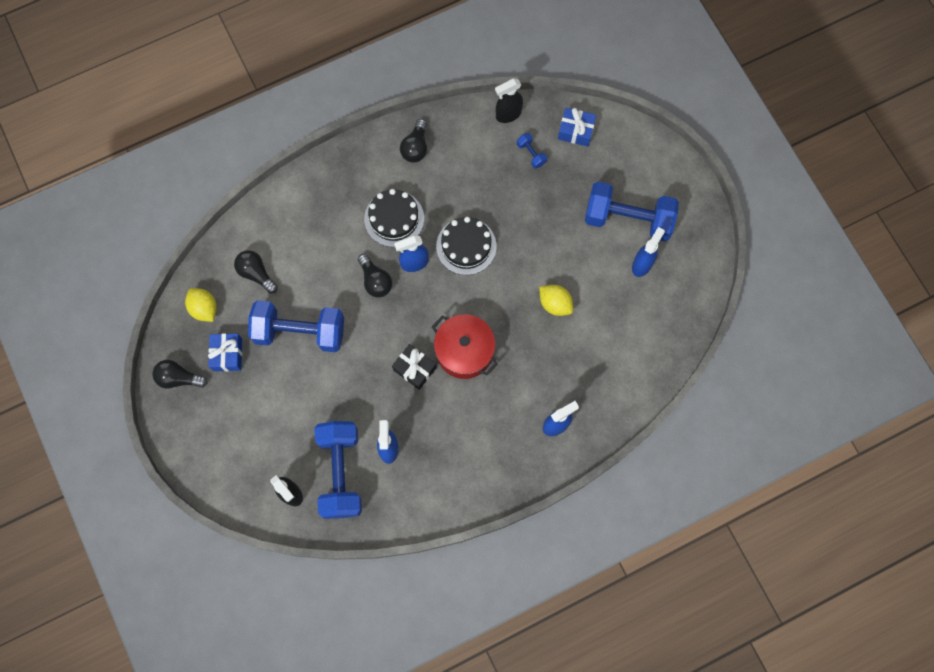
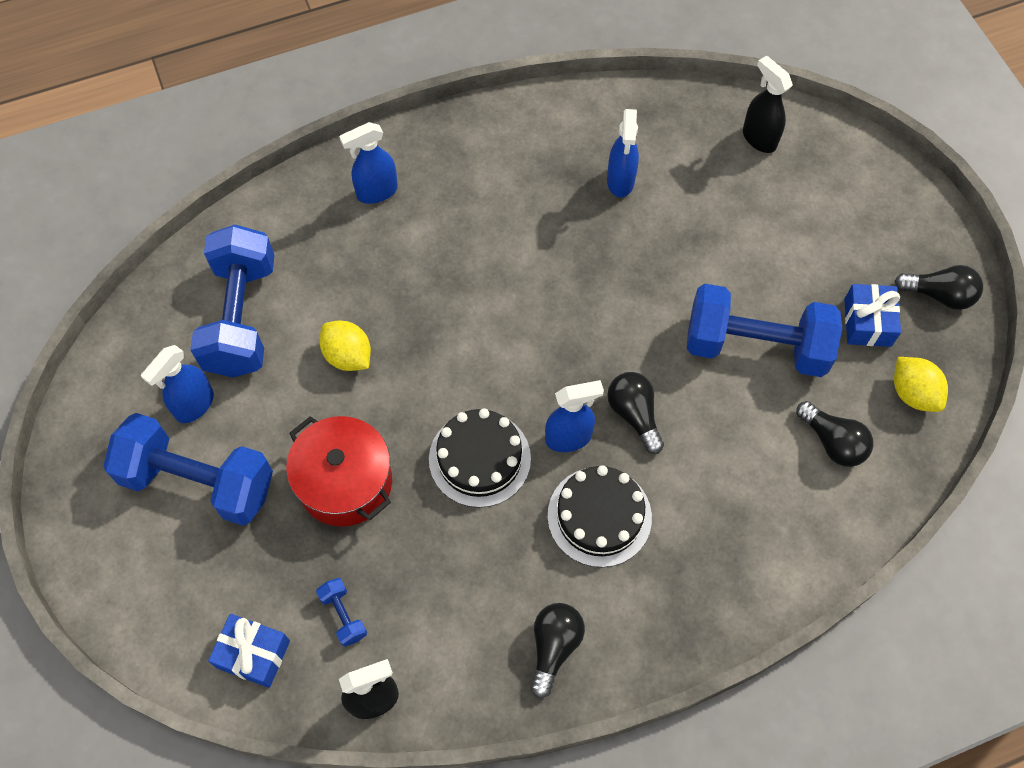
camera: 175 degrees left, 10 degrees down
(340, 472) = (689, 157): blue dumbbell -> blue dumbbell (241, 317)
(414, 369) = (577, 280): black gift -> none
(464, 351) = (499, 298): red pot -> red pot (345, 482)

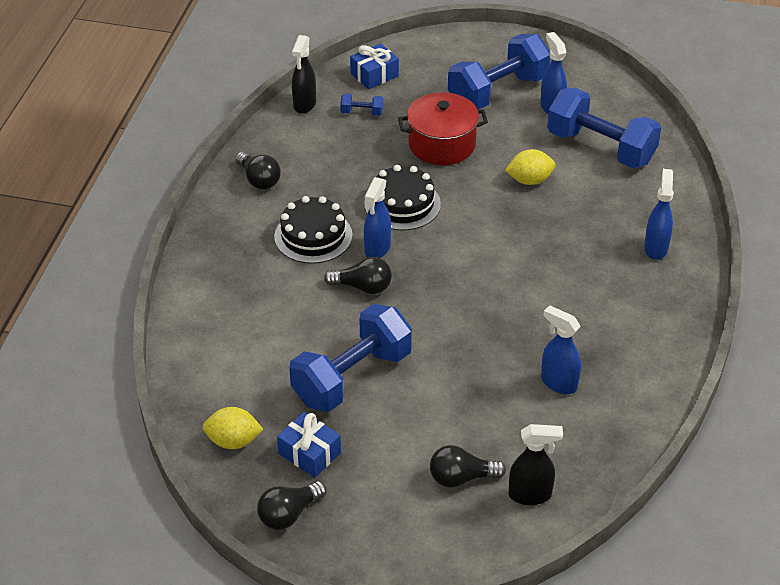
camera: 125 degrees right, 20 degrees down
(832, 442) = (245, 373): black light bulb -> black light bulb (461, 478)

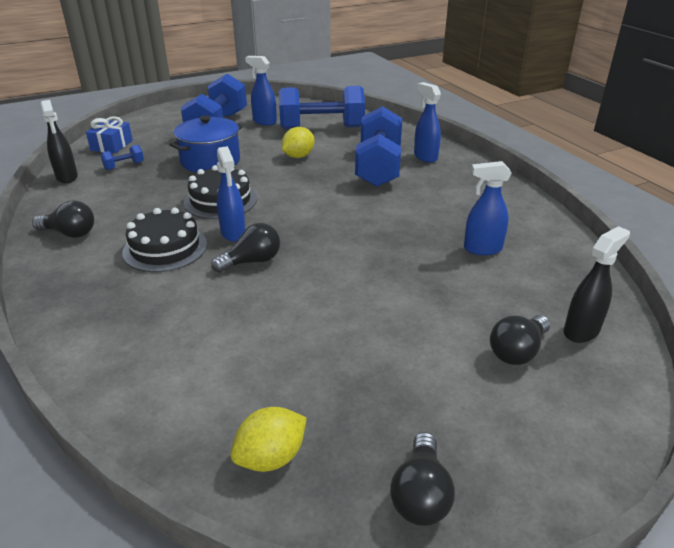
camera: 40 degrees left, 10 degrees down
(309, 453) = (365, 417): blue gift -> none
(352, 377) = (324, 328): blue dumbbell -> blue dumbbell (378, 167)
(442, 144) = (210, 161): red pot -> blue pot

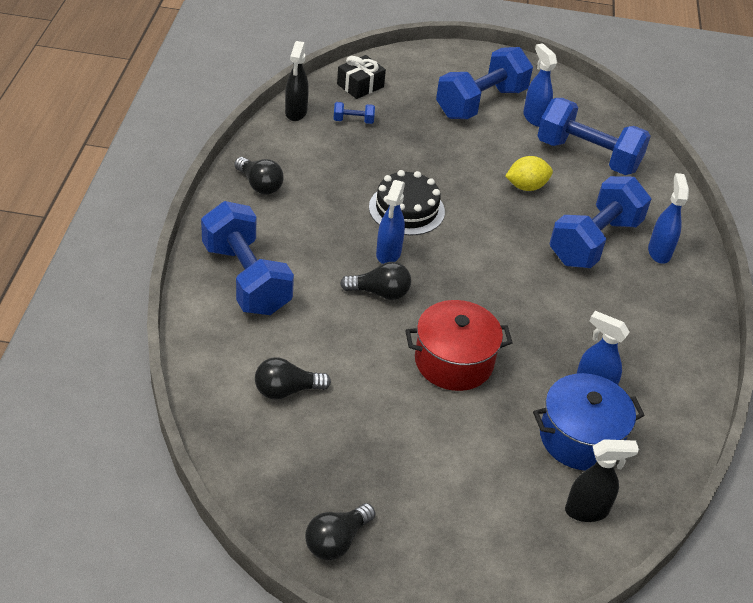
camera: 30 degrees right, 10 degrees up
(112, 145) = (360, 85): blue gift -> black gift
(112, 306) = (246, 279): none -> blue dumbbell
(165, 248) = (322, 241): black cake -> none
(210, 161) = (436, 152): blue pot -> blue pot (580, 438)
(271, 457) = (266, 460): yellow lemon -> none
(363, 280) = (453, 361): none -> red pot
(517, 351) = (512, 494): black light bulb -> black light bulb (286, 390)

